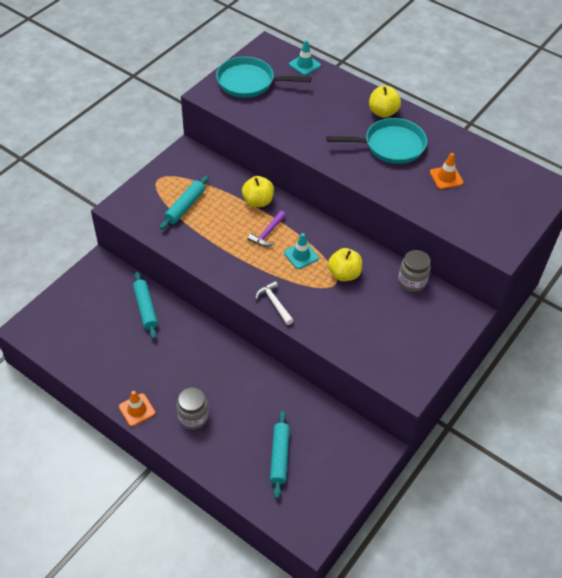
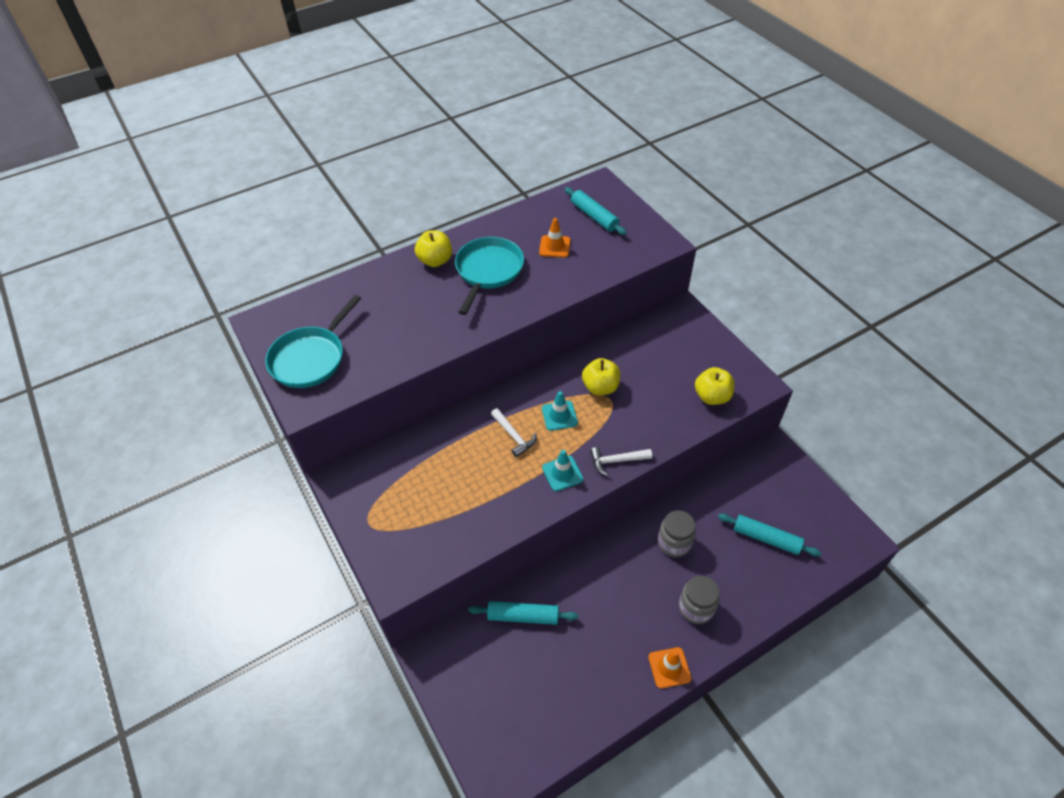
camera: 65 degrees left, 0 degrees up
(185, 206) = (431, 506): turquoise rolling pin -> turquoise rolling pin (594, 216)
(258, 201) = (461, 430): yellow apple -> yellow apple (712, 396)
(267, 233) = (514, 436): purple hammer -> white hammer
(304, 65) = (316, 299): turquoise traffic cone -> turquoise traffic cone (562, 473)
(412, 281) = (631, 337): grey jar -> grey jar (674, 543)

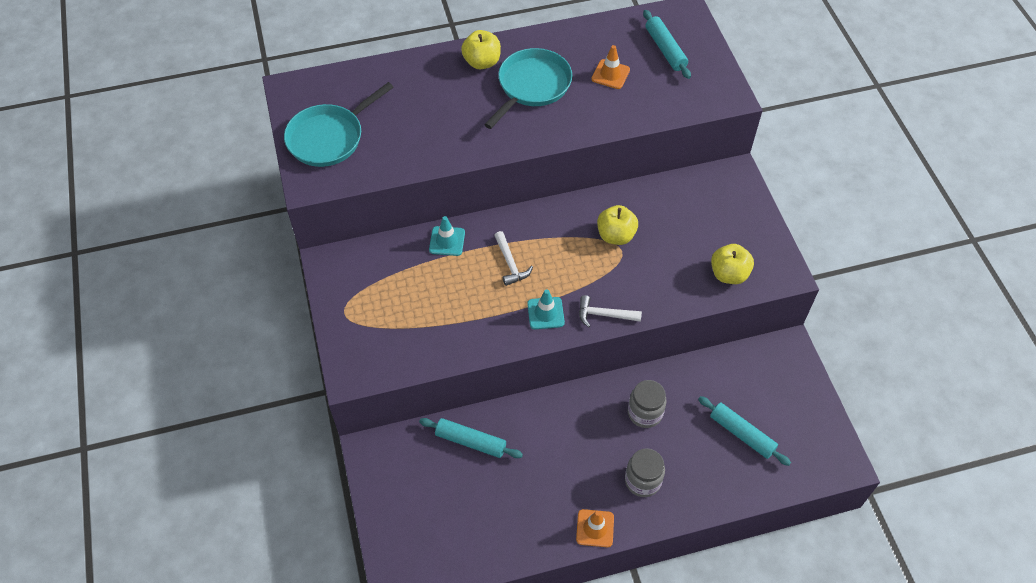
camera: 15 degrees right, 5 degrees up
(559, 416) = (563, 254): turquoise traffic cone -> turquoise traffic cone (447, 241)

